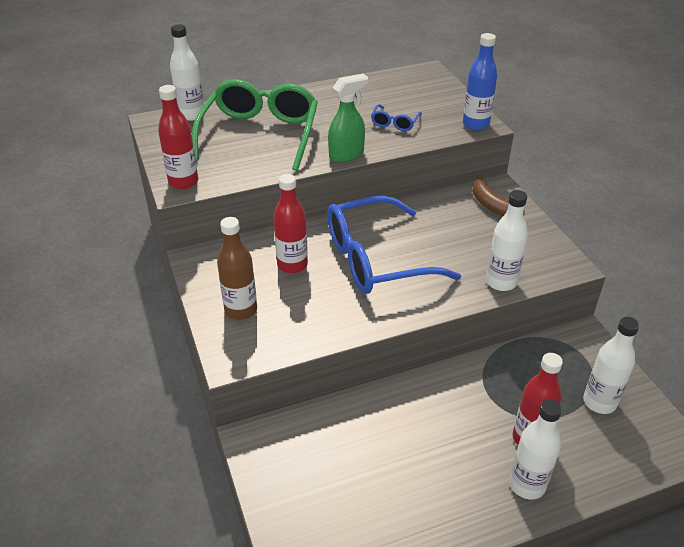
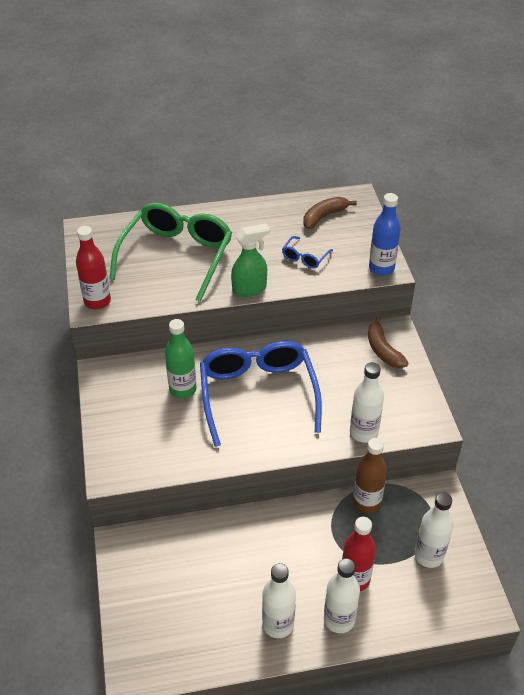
camera: 10 degrees right, 5 degrees up
(191, 115) = (120, 226): white bottle -> white bottle (278, 624)
(241, 310) = (128, 428): brown bottle -> brown bottle (366, 502)
(292, 265) = (182, 389): red bottle -> green bottle
(375, 259) = (258, 394): blue glasses -> blue glasses turned 90 degrees clockwise
(402, 89) = (324, 216): none -> brown banana

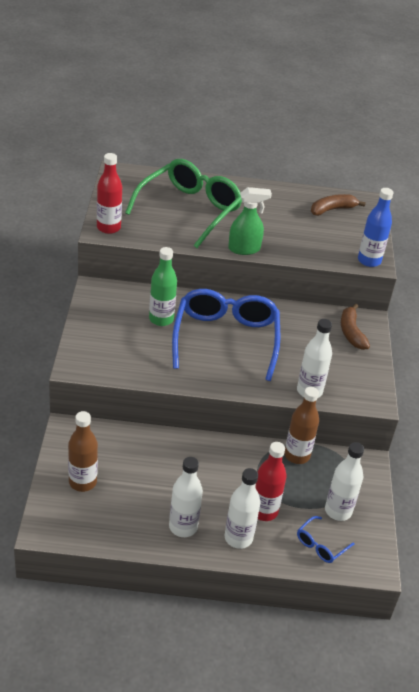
camera: 10 degrees right, 5 degrees down
(155, 603) = (82, 482): none -> brown bottle
(304, 257) = (302, 237): blue glasses -> blue glasses (320, 545)

